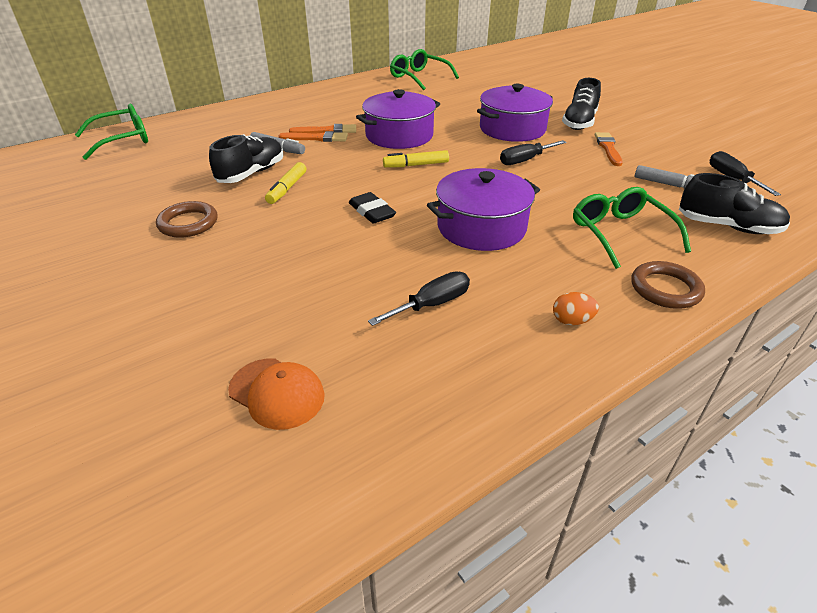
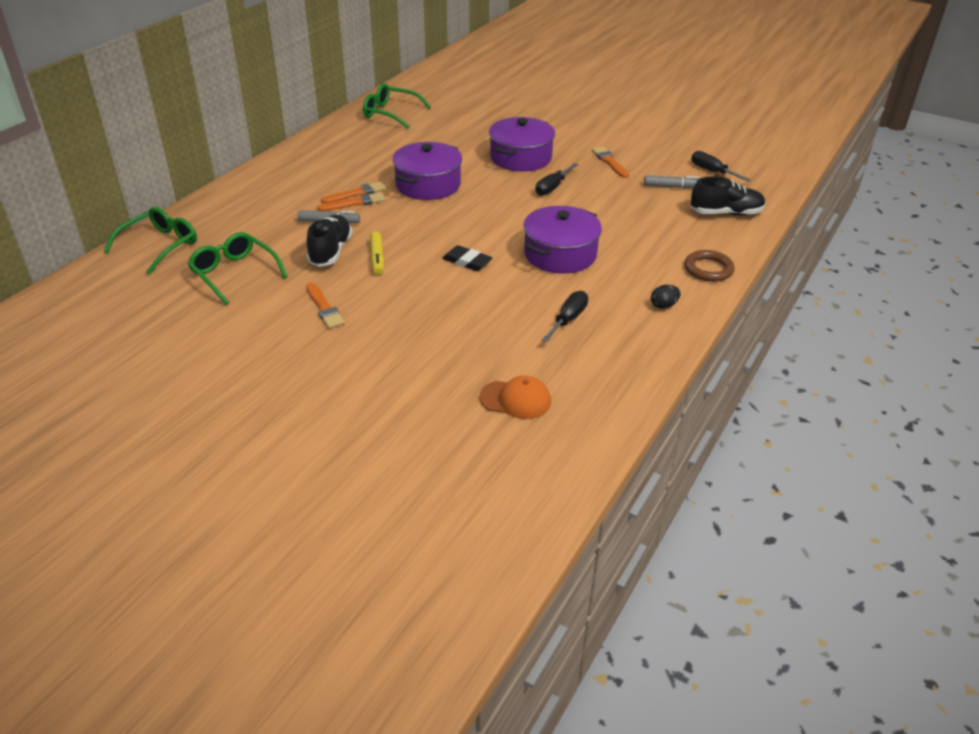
camera: 25 degrees left, 0 degrees up
(188, 223) = (324, 308): brown ring -> orange brush
(416, 165) = (467, 211): yellow marker -> none
(571, 321) = (663, 305): orange egg -> black egg
(579, 122) = (571, 139): black shoe -> none
(620, 233) = (659, 235): green glasses -> green glasses (234, 273)

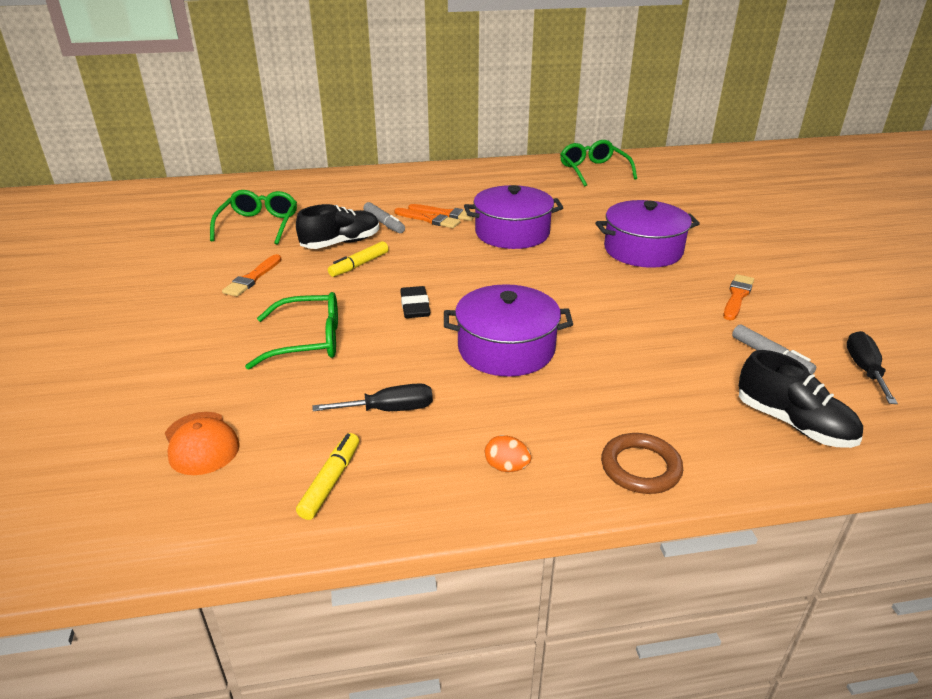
camera: 50 degrees right, 5 degrees down
(160, 245) = (263, 188): green glasses -> green glasses (308, 341)
(552, 187) = (622, 289): black screwdriver -> none
(610, 365) = (331, 481): none -> yellow marker
(663, 305) = (506, 467): black egg -> orange egg

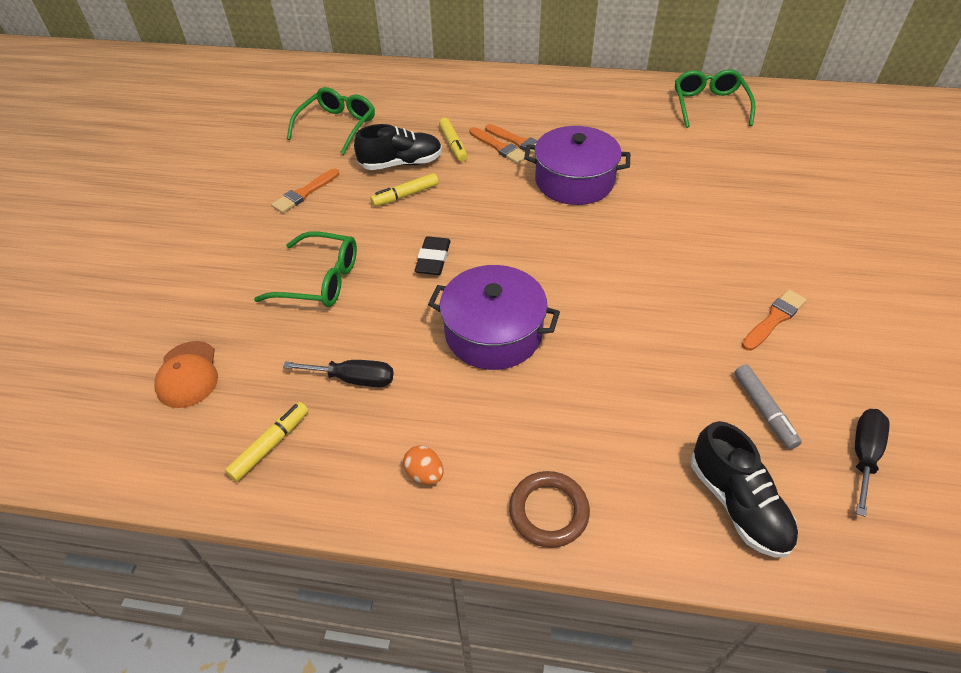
camera: 20 degrees right, 15 degrees up
(384, 223) = (453, 144): grey marker -> yellow marker
(643, 250) = (703, 232): purple pot -> none

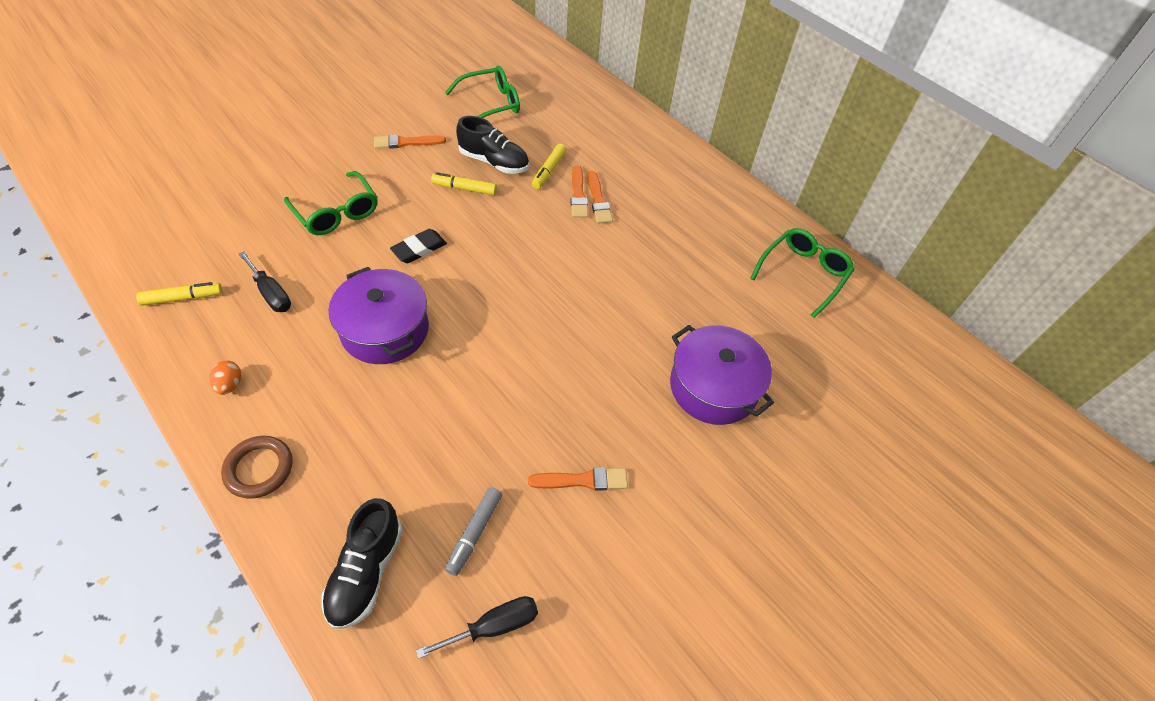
camera: 35 degrees right, 5 degrees up
(188, 374) = (198, 220): orange cap -> none
(574, 181) = (594, 261): purple pot -> purple pot (713, 387)

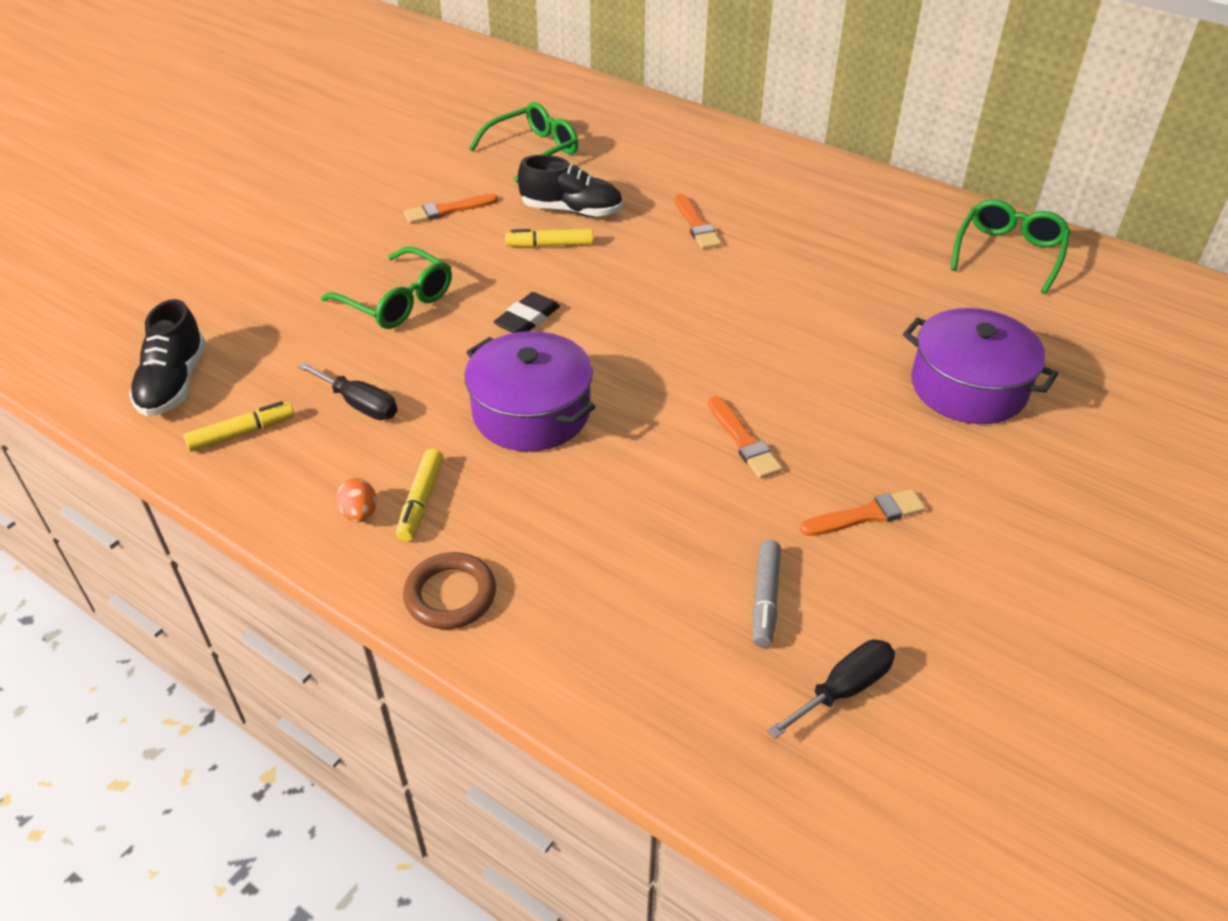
camera: 10 degrees left, 10 degrees down
(366, 571) = (651, 671): black shoe -> black shoe (174, 383)
(548, 171) = (645, 207): yellow marker -> yellow marker (421, 501)
(598, 200) = (724, 226): orange brush -> orange brush (743, 441)

